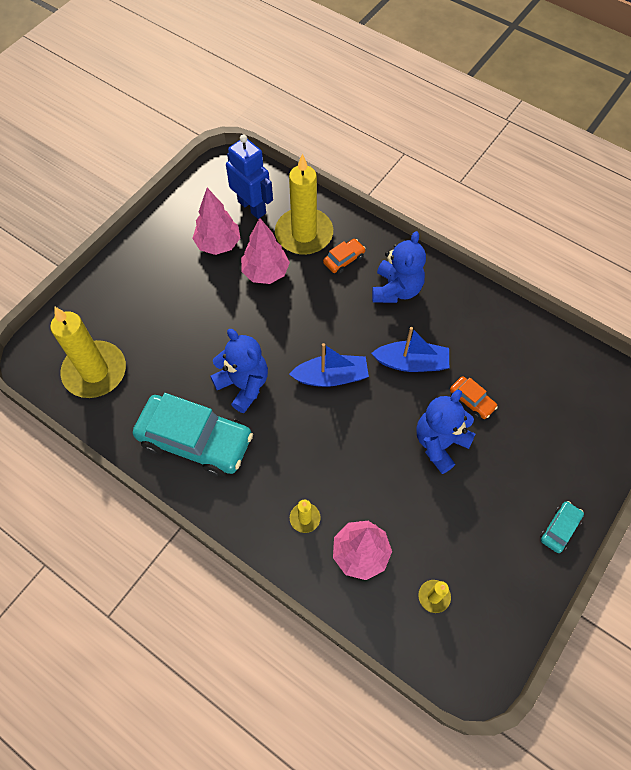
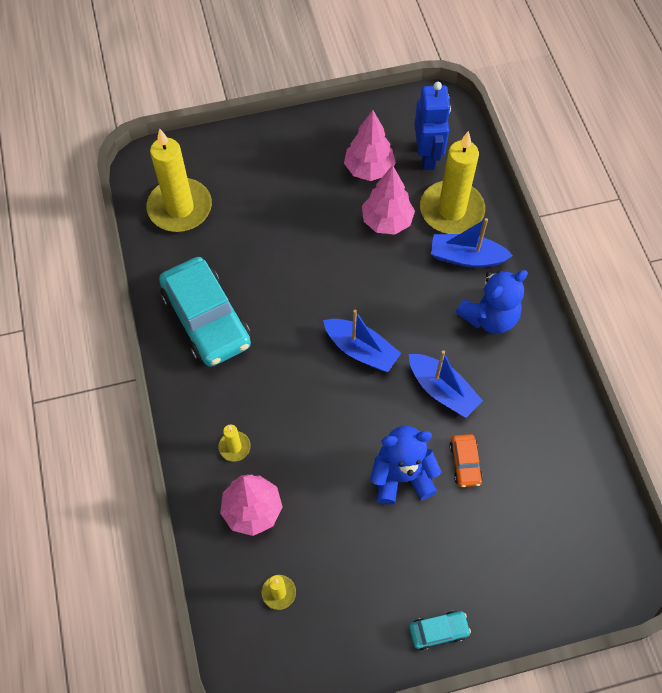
camera: 40 degrees right, 0 degrees up
(243, 385) = (283, 303): blue teddy bear -> none
(344, 259) = (466, 257): orange car -> blue boat

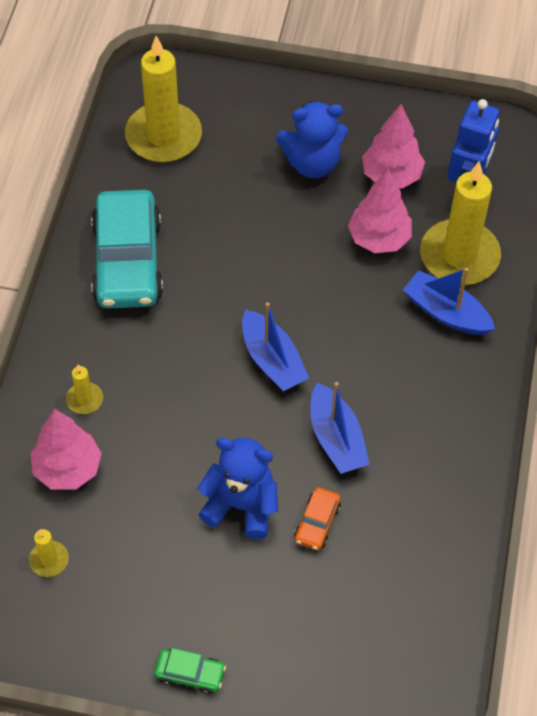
camera: 25 degrees right, 5 degrees down
(438, 631) = (190, 674): turquoise car -> green car
(489, 317) = (434, 385): blue teddy bear -> blue teddy bear (312, 163)

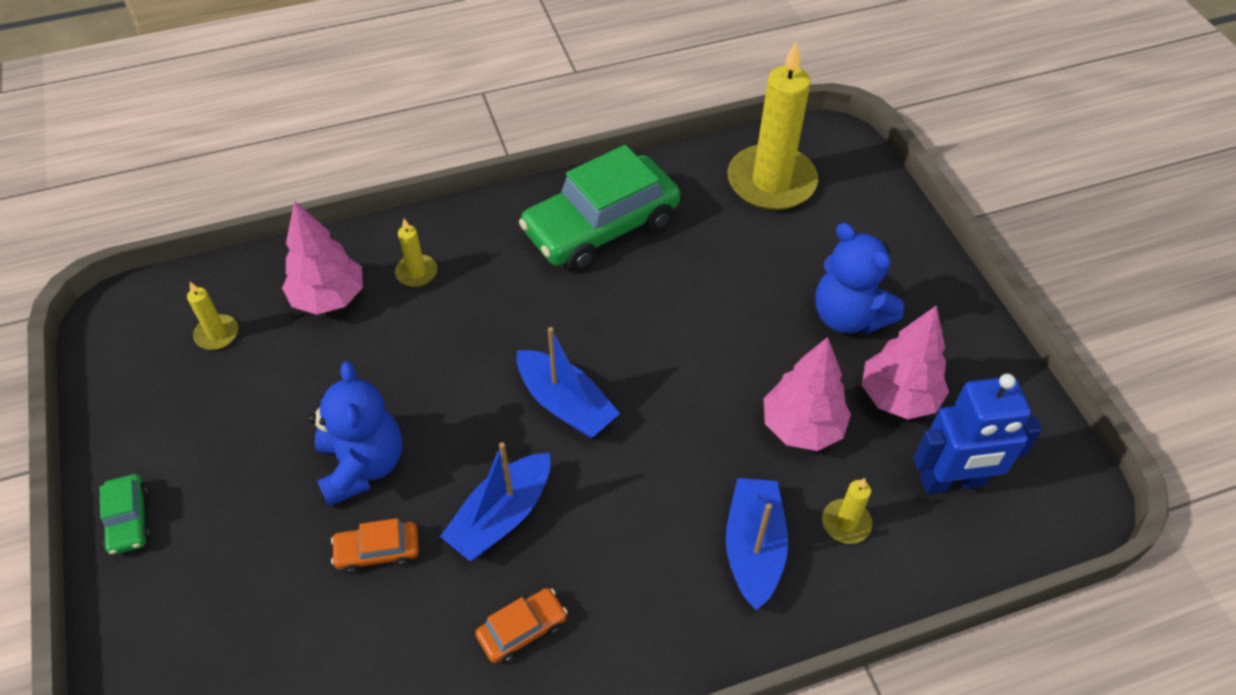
camera: 60 degrees right, 5 degrees down
(128, 261) = (601, 227): turquoise car -> green car
(272, 360) = (565, 404): blue boat -> blue boat turned 75 degrees counterclockwise
(425, 463) = (522, 629): none -> orange car
(459, 256) = (846, 523): yellow candle -> yellow candle, size x0.44

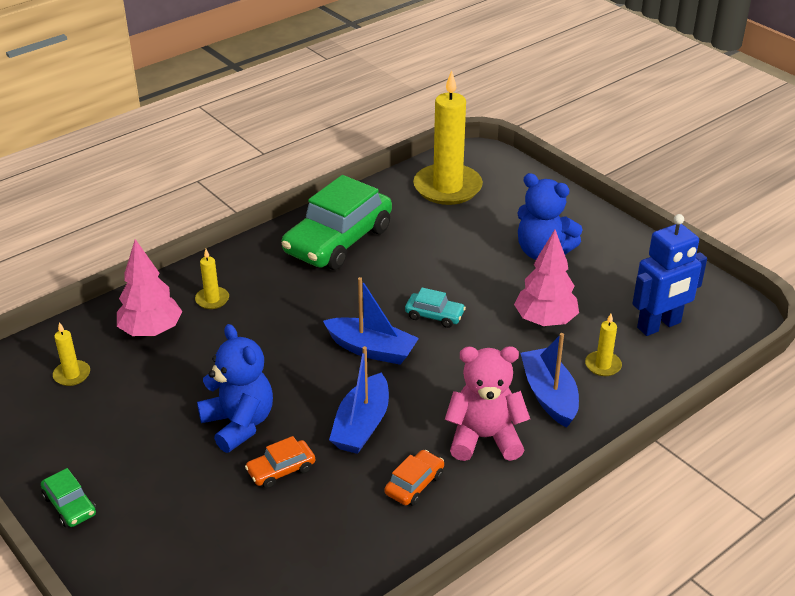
camera: 20 degrees left, 15 degrees down
(641, 588) = (484, 438): none -> pink teddy bear
(665, 375) = (434, 315): none -> turquoise car
(898, 397) = (600, 289): pink tree -> none

